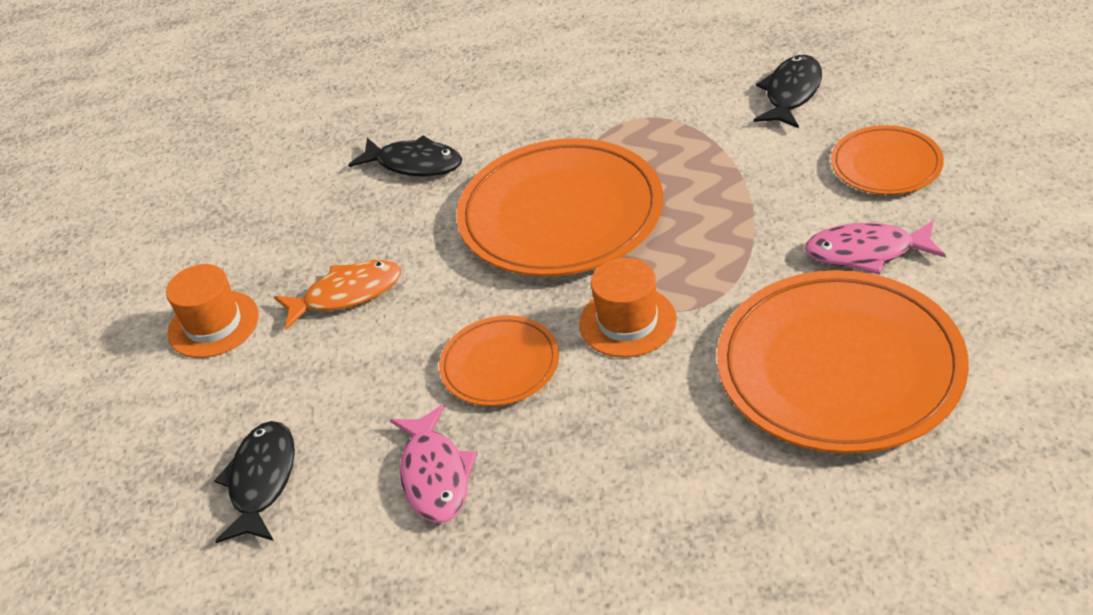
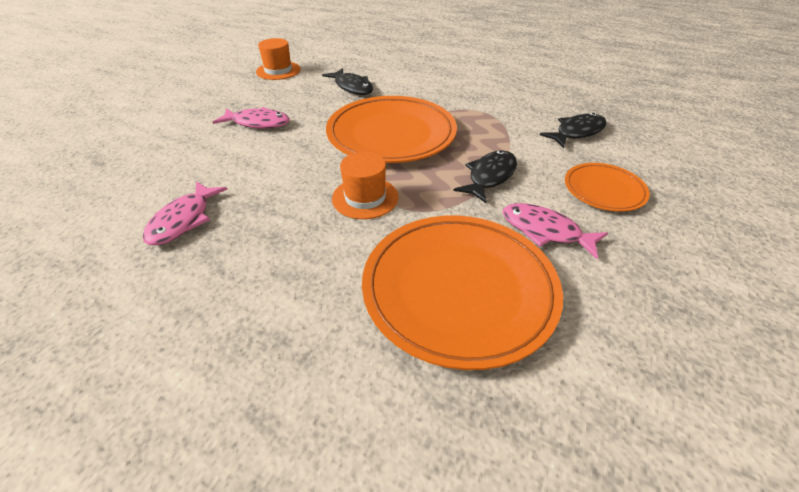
camera: 25 degrees right, 0 degrees up
(213, 324) = (194, 110): orange hat -> orange hat (278, 70)
(262, 481) = (118, 180): black fish -> black fish (489, 176)
(347, 294) = (257, 123): orange fish -> pink fish
(500, 365) = (279, 185): orange plate -> none

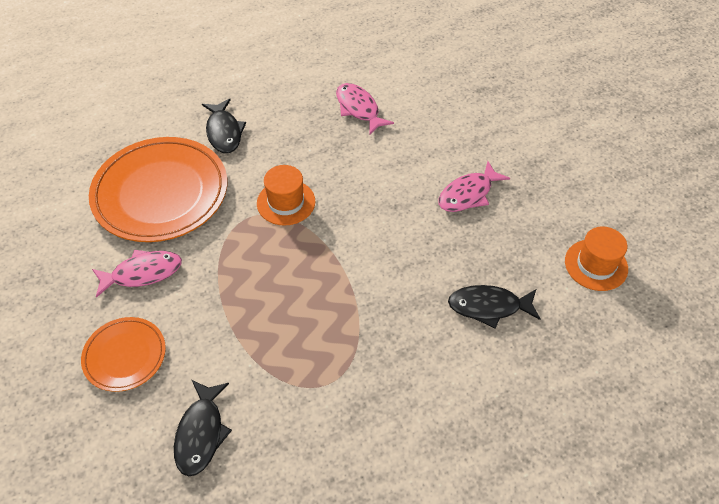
camera: 130 degrees right, 10 degrees up
(391, 134) = (355, 274): orange plate -> none
(489, 176) = (225, 294): black fish -> black fish (224, 132)

